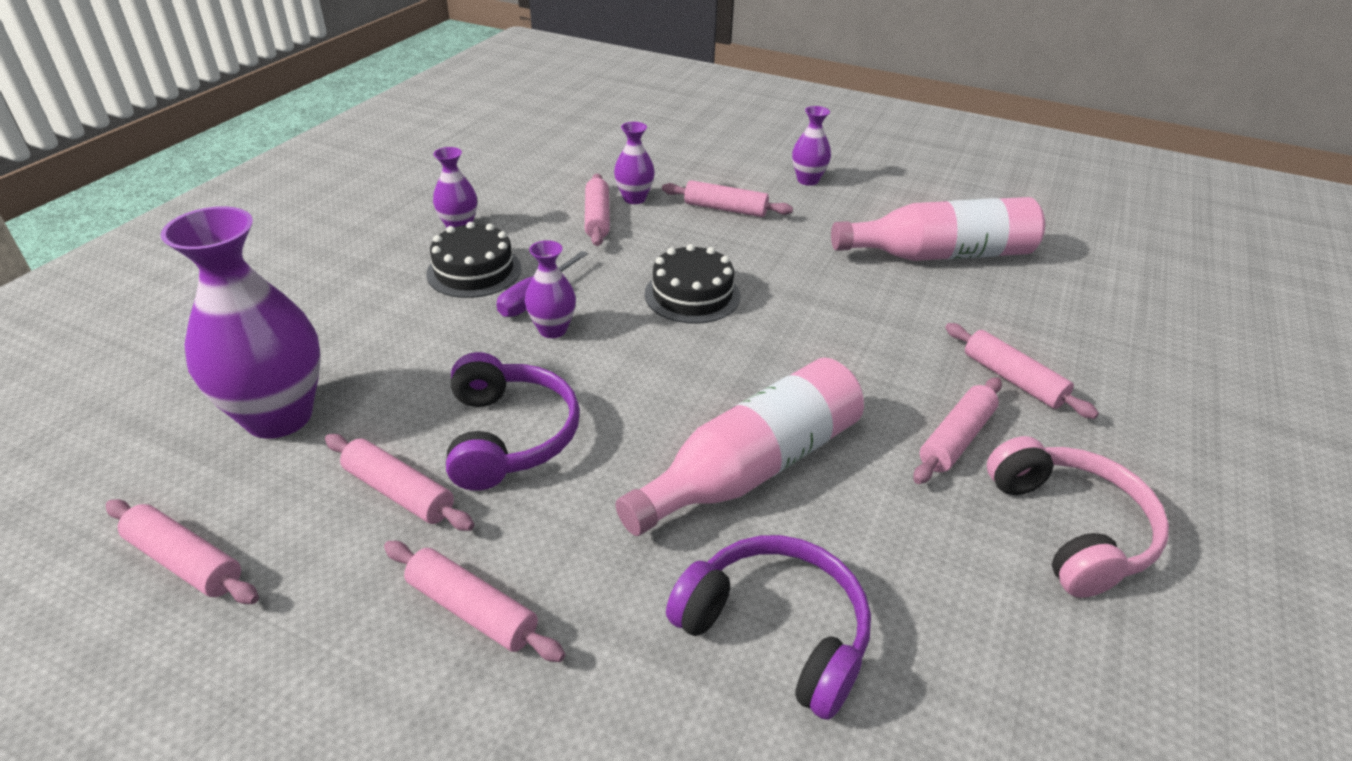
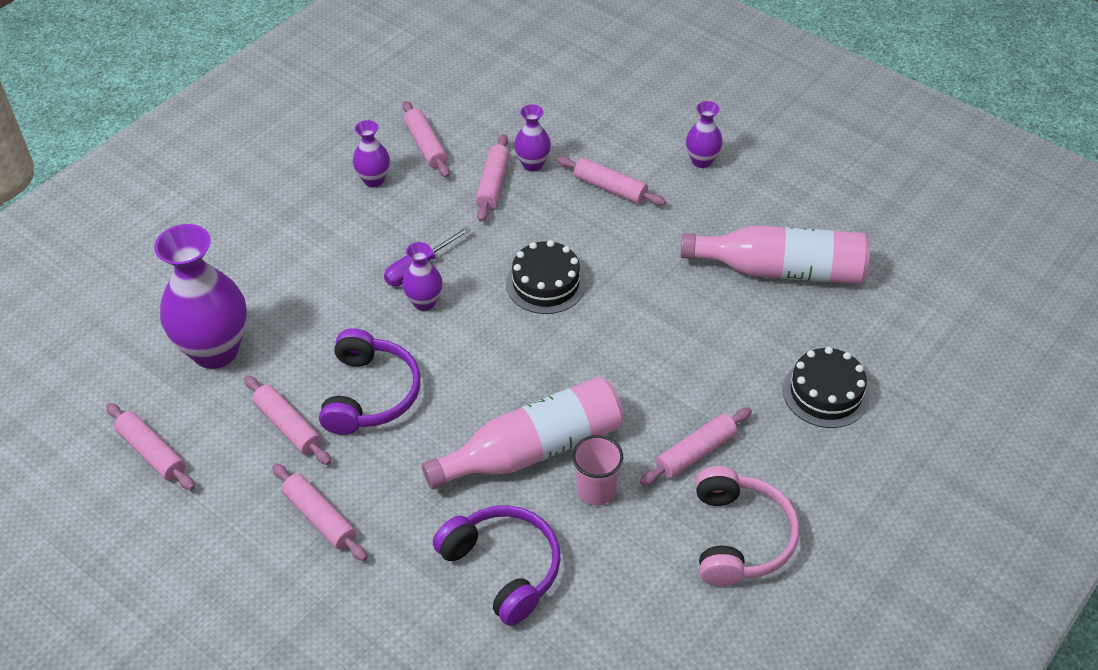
camera: 15 degrees right, 10 degrees up
(474, 271) = (376, 231): black cake -> black cake (825, 393)
(856, 503) = (596, 490): none -> pink cup
(1012, 379) = (770, 408): pink rolling pin -> pink rolling pin (426, 146)

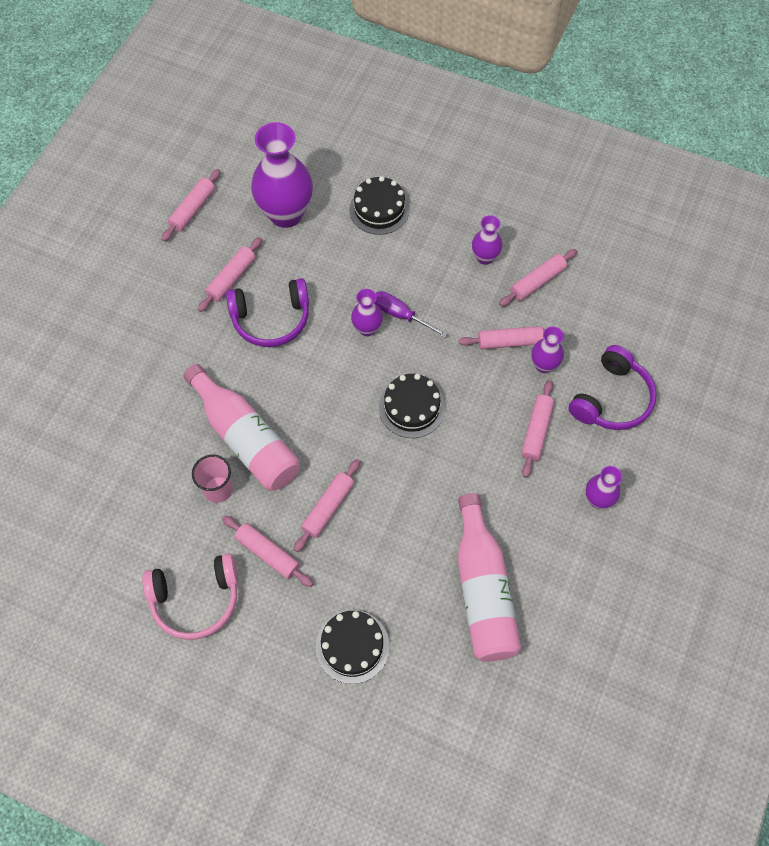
camera: 75 degrees right, 15 degrees up
(258, 258) = (379, 209): none -> black cake
(320, 518) = (160, 321): pink rolling pin -> pink rolling pin (328, 508)
(503, 567) = (141, 444): purple headphones -> purple headphones (612, 399)

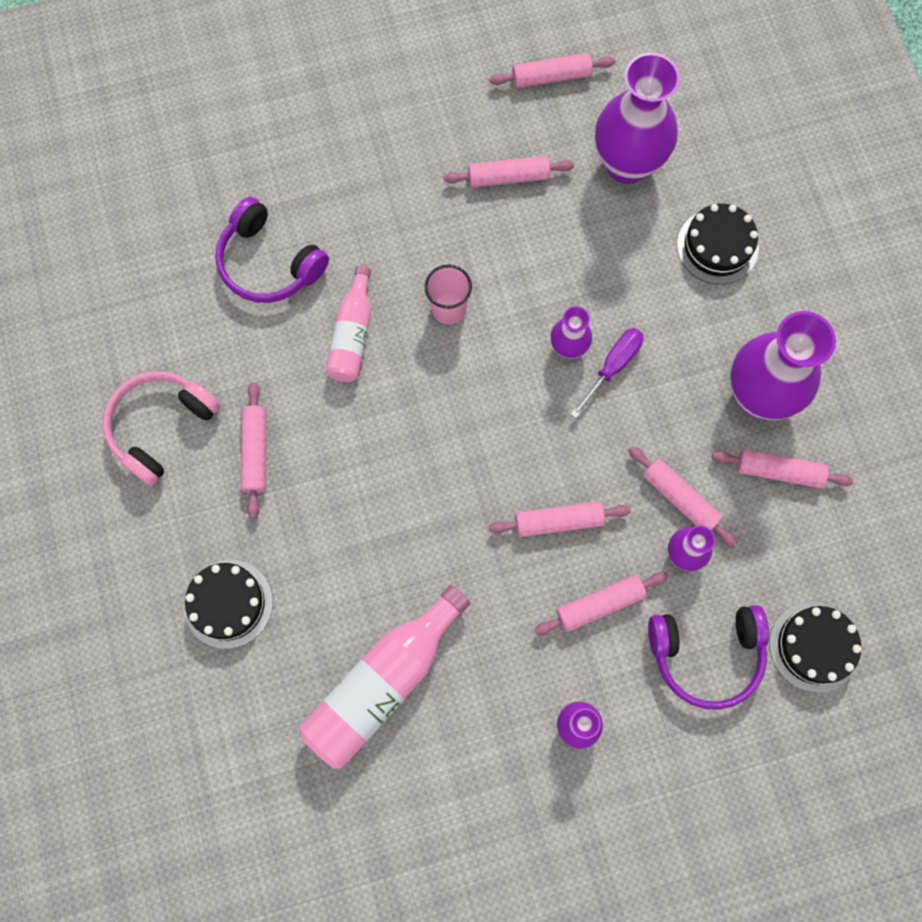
camera: 50 degrees right, 10 degrees up
(196, 600) = (160, 427): pink headphones -> pink headphones turned 90 degrees clockwise
(218, 489) = (281, 354): pink cup -> pink cup (448, 308)
(245, 438) = (352, 335): pink bottle -> pink bottle, size x0.61
(271, 319) = (497, 251): purple headphones -> purple headphones (268, 263)
(328, 508) = (346, 468): pink rolling pin -> pink rolling pin (558, 521)
(400, 315) = (612, 366): purple screwdriver -> purple screwdriver turned 45 degrees clockwise
(411, 407) = (518, 461): black cake -> black cake (814, 646)
(485, 257) = (758, 395): purple vase -> purple vase, size x2.01

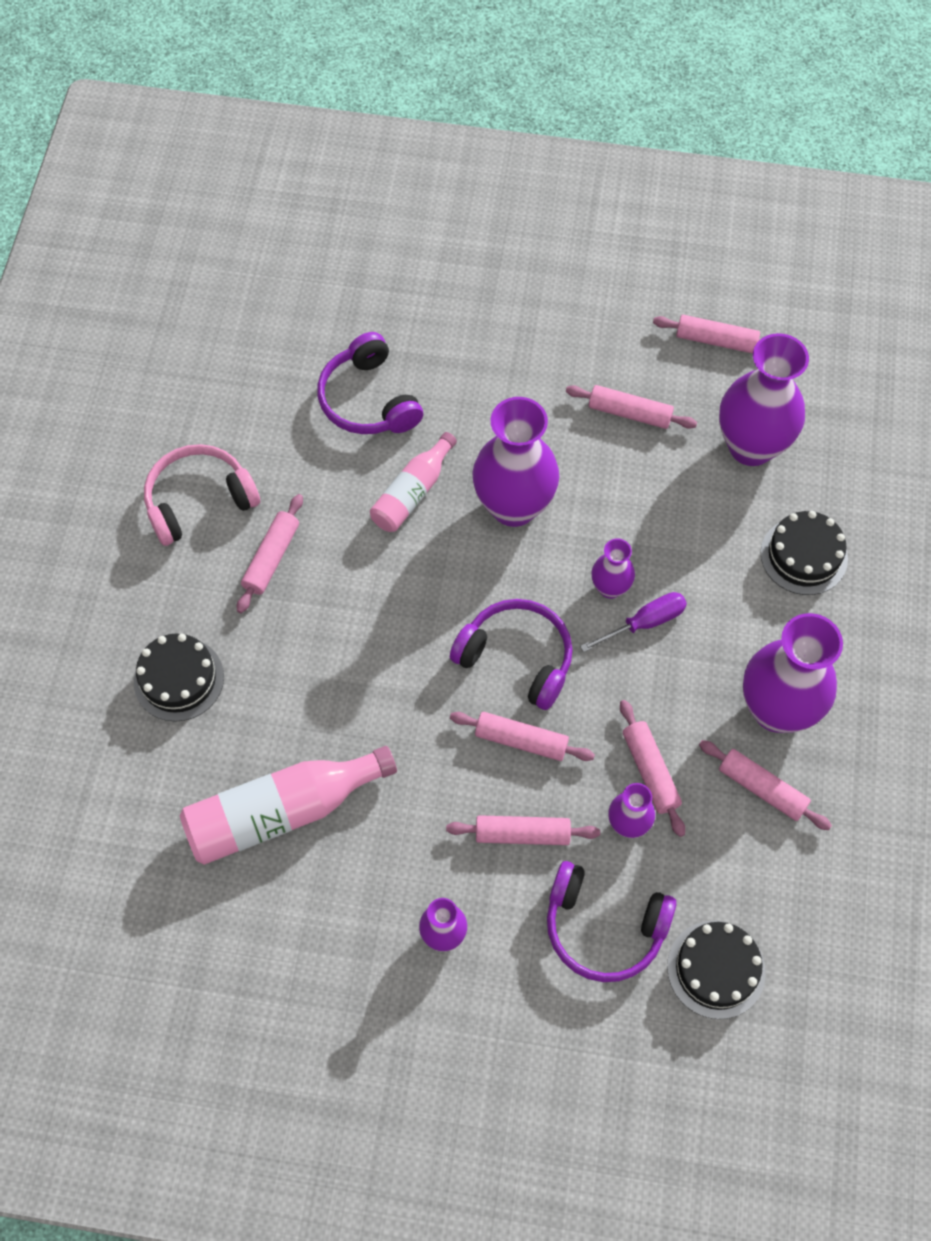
camera: 25 degrees right, 10 degrees down
(448, 308) = (514, 506): pink cup -> purple vase
(519, 447) = (517, 657): none -> purple headphones

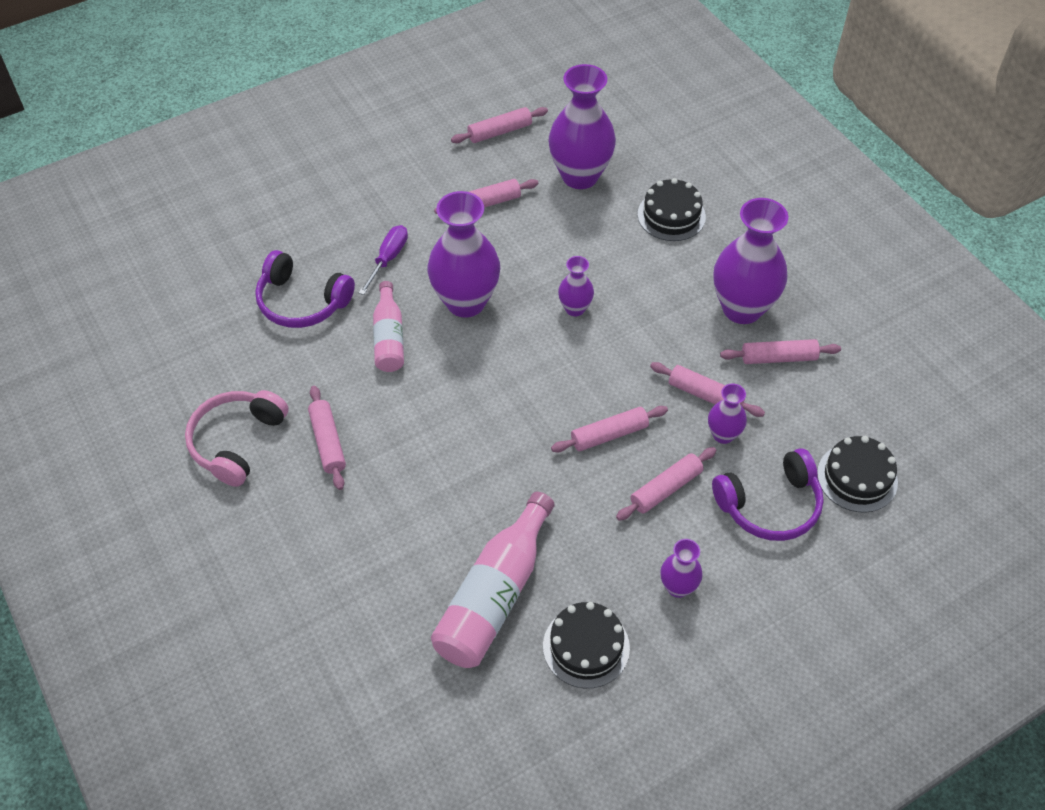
camera: 40 degrees left, 10 degrees down
(179, 679) = (334, 566): black cake -> black cake (586, 647)
(517, 657) = (557, 388): purple headphones -> none
(645, 623) = (616, 314): purple screwdriver -> purple screwdriver (388, 258)

